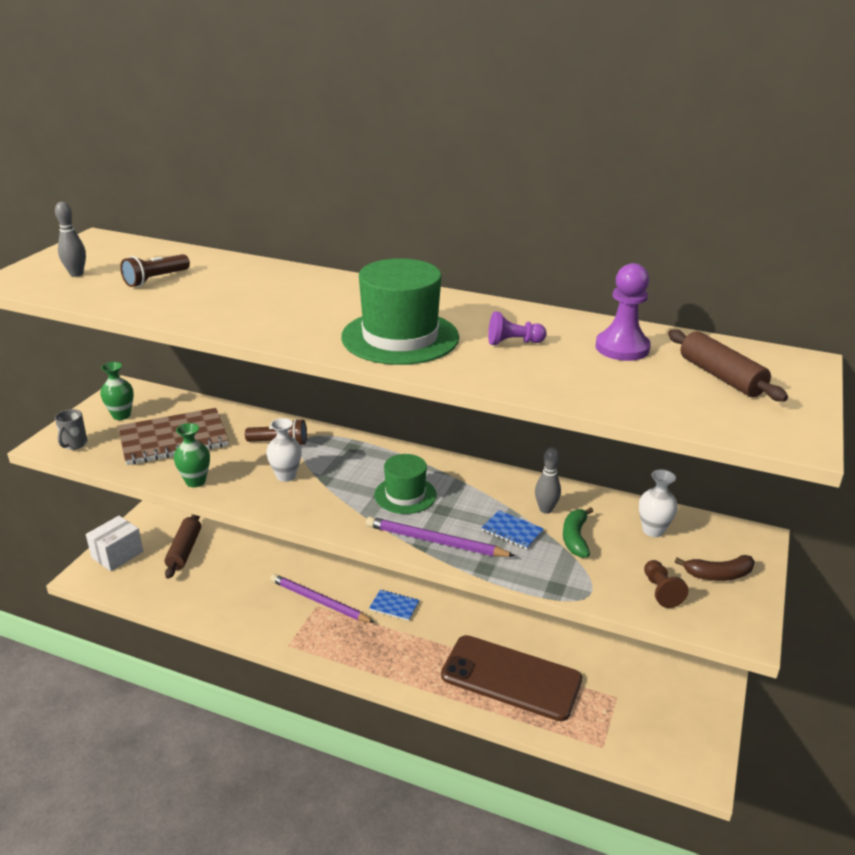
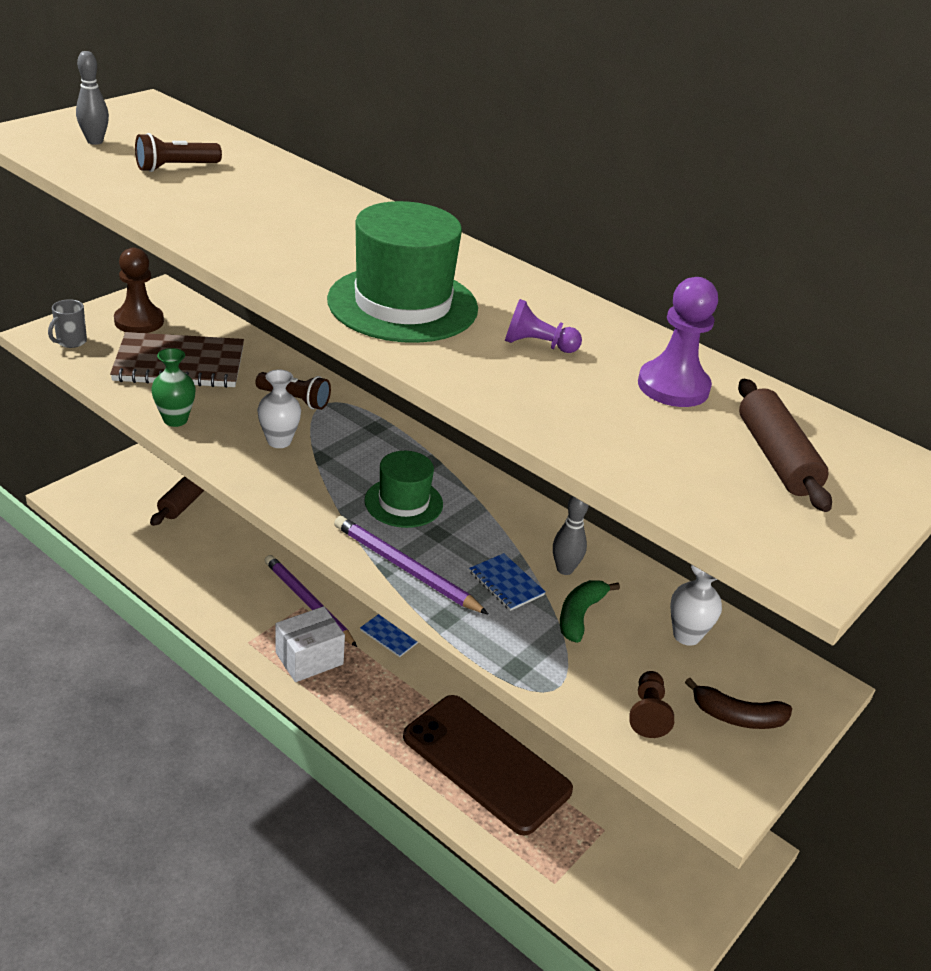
camera: 15 degrees right, 5 degrees up
(117, 554) = (114, 482): white box -> white box (309, 658)
(121, 415) = (139, 321): green vase -> brown pawn

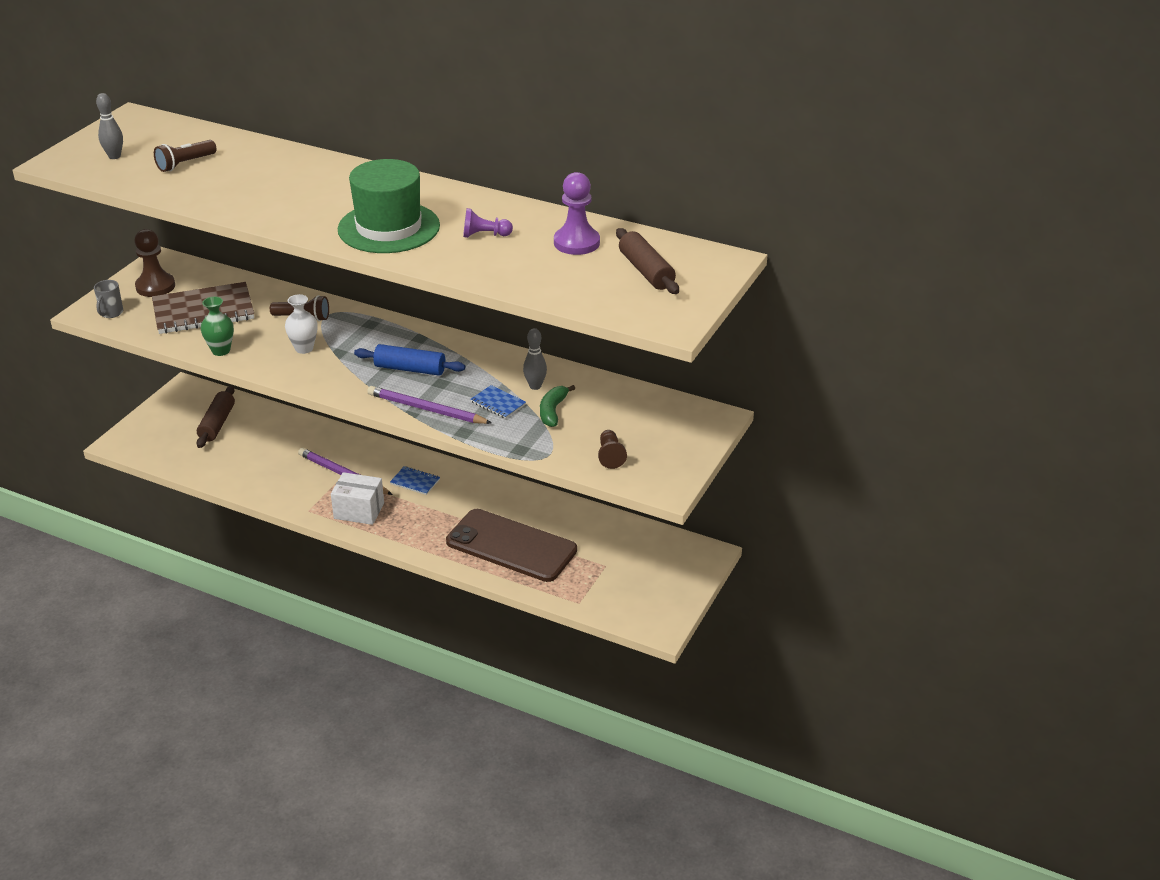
camera: 10 degrees left, 0 degrees up
(309, 658) = (359, 511): white box -> white box turned 60 degrees clockwise
(403, 502) = (410, 369): green hat -> blue rolling pin
(686, 635) = (626, 407): white vase -> none
(737, 717) = (667, 445): brown banana -> none

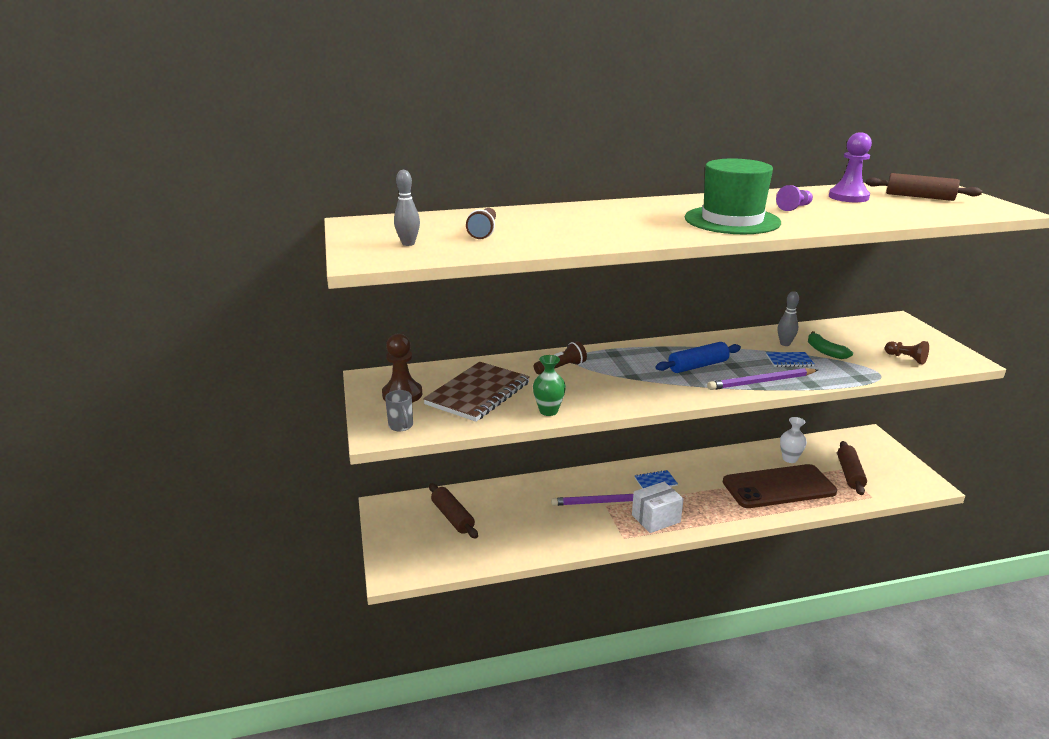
camera: 40 degrees left, 10 degrees down
(304, 348) = (604, 384): white vase -> white vase (789, 459)
(602, 573) = (849, 474): none -> brown rolling pin

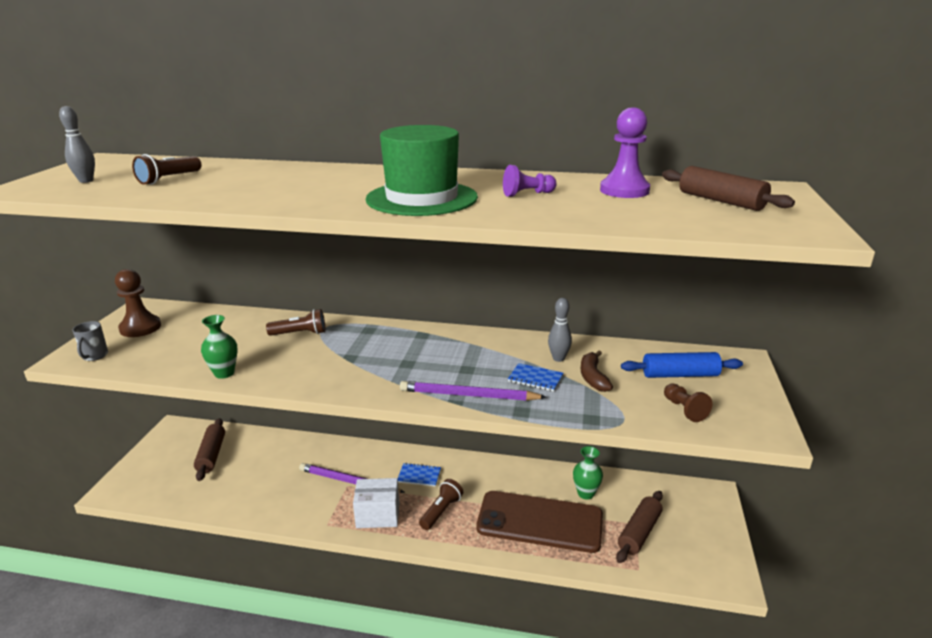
camera: 25 degrees right, 0 degrees up
(478, 393) = (196, 341): brown notebook -> none
(698, 366) = (429, 361): blue rolling pin -> blue rolling pin (680, 375)
(701, 501) = (441, 511): none -> brown flashlight
(789, 459) = (585, 493): white vase -> green vase
(825, 351) = (593, 377): green banana -> brown banana

